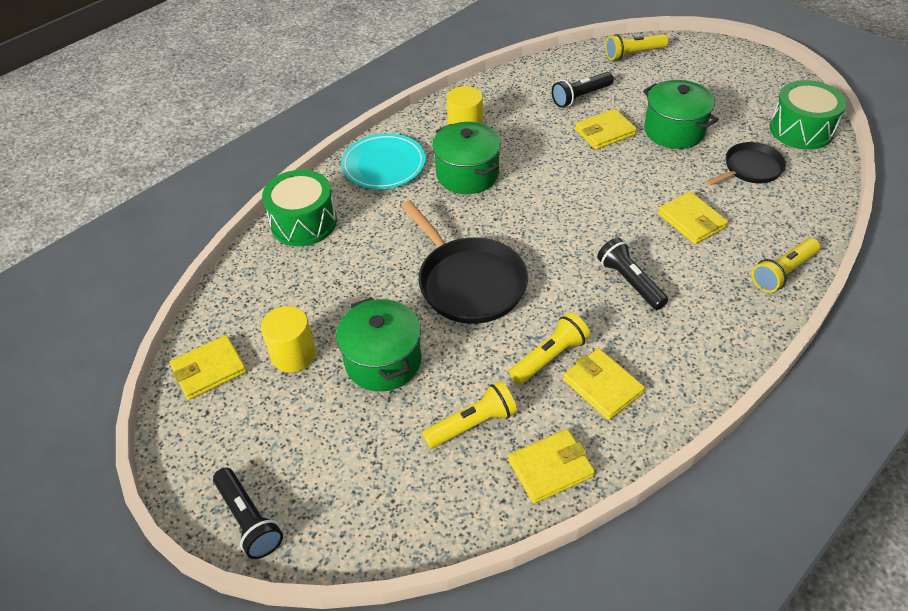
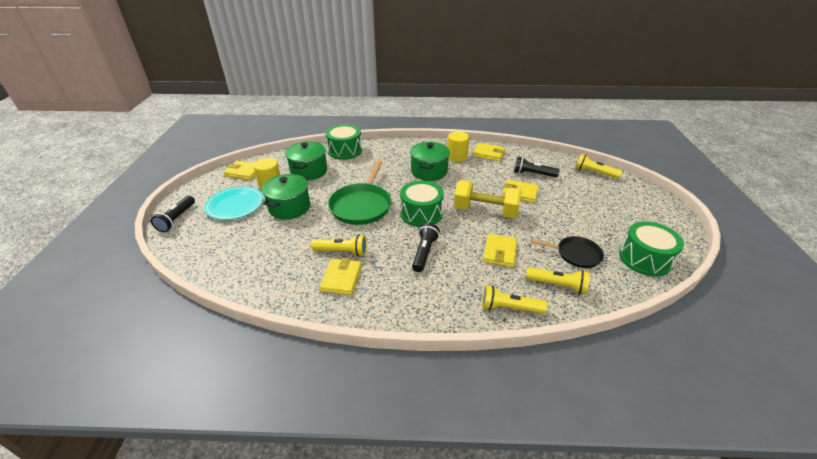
camera: 45 degrees right, 10 degrees down
(383, 165) = (403, 150): turquoise plate -> turquoise plate (235, 205)
(469, 282) = (362, 205): black pan -> green pan
(472, 424) = (277, 249): yellow flashlight -> yellow flashlight (557, 285)
(550, 238) = (421, 213): none -> green drum
(550, 468) = (271, 287): yellow wallet -> yellow wallet (488, 154)
(607, 182) = (485, 211): none -> yellow dumbbell
(674, 131) = (559, 213): green pot -> green pot (309, 171)

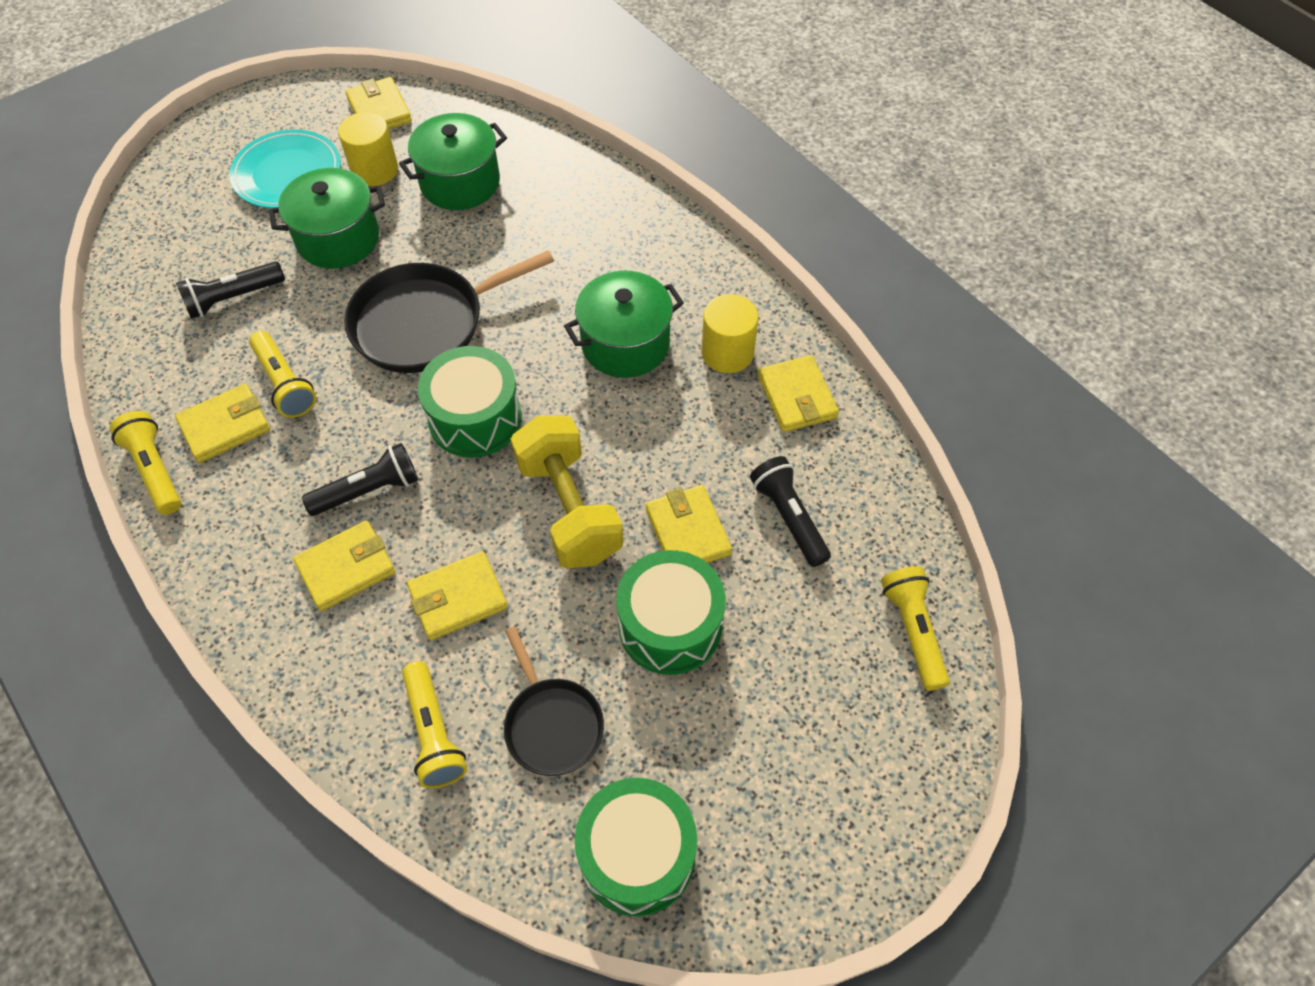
camera: 50 degrees right, 20 degrees up
(177, 219) = (202, 142): black flashlight -> black flashlight (233, 298)
(345, 151) = (573, 178): green drum -> green drum (670, 625)
(362, 205) = (425, 323): green pan -> black pan
(456, 275) = (346, 568): none -> yellow wallet
(509, 308) = (320, 687): yellow flashlight -> yellow flashlight (155, 470)

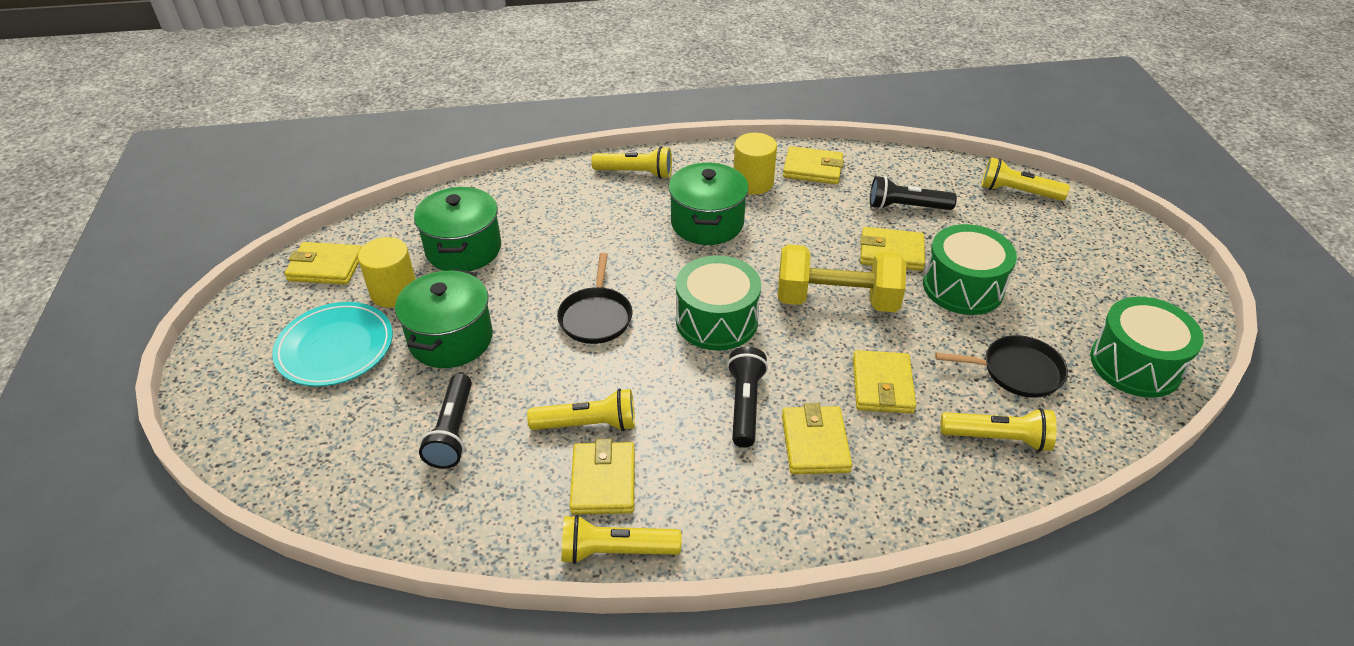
camera: 60 degrees left, 15 degrees down
(425, 323) = (596, 317): black pan -> black pan, size x0.60
(669, 247) = (635, 173): none -> yellow flashlight

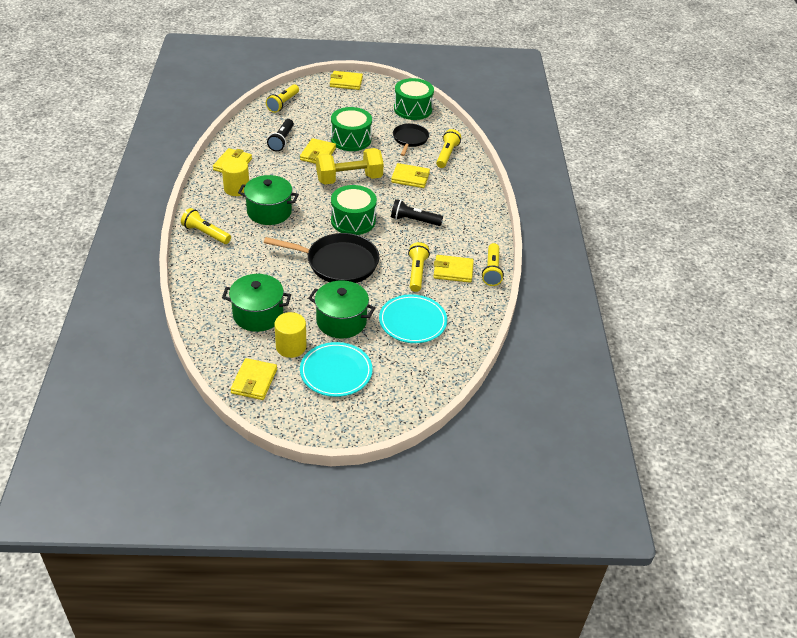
camera: 85 degrees left, 0 degrees up
(452, 431) = (412, 321): black flashlight -> turquoise plate
(596, 317) = (338, 263): black pan -> black pan, size x1.66
(635, 173) = (205, 233): yellow flashlight -> yellow flashlight turned 75 degrees counterclockwise
(815, 443) = (441, 204): yellow wallet -> yellow wallet (346, 82)
(836, 300) = (349, 179): yellow dumbbell -> yellow dumbbell turned 60 degrees clockwise

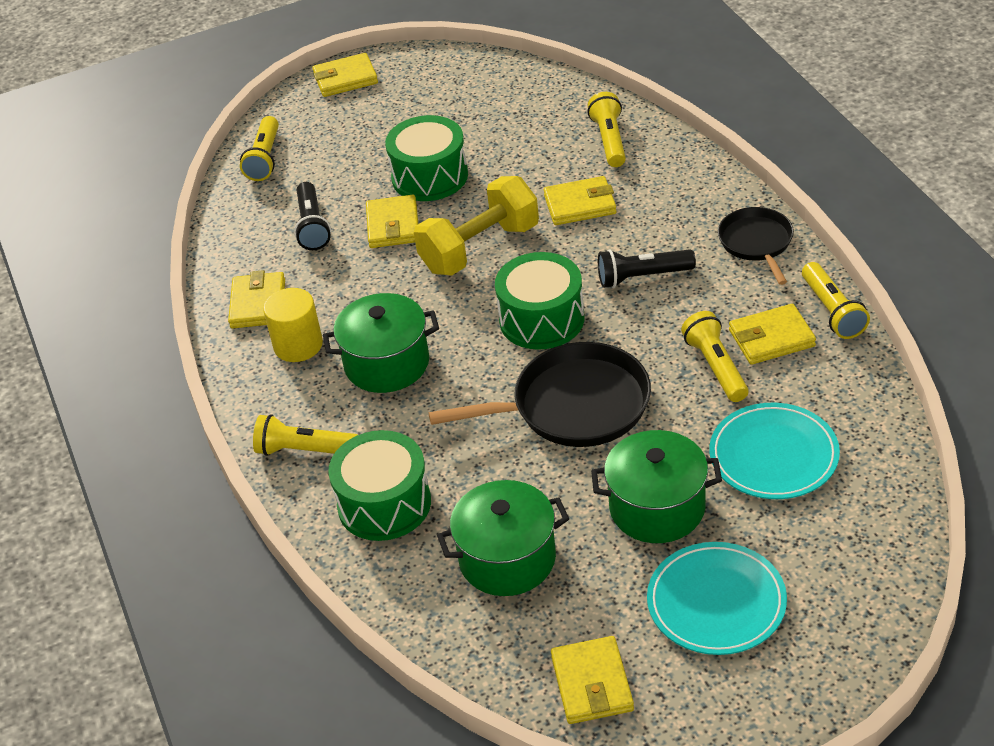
camera: 15 degrees left, 0 degrees up
(291, 347) = (607, 592): yellow cylinder -> none
(410, 139) = (528, 137): black pan -> black pan (757, 243)
(413, 109) = (493, 82): green drum -> green drum (384, 504)

